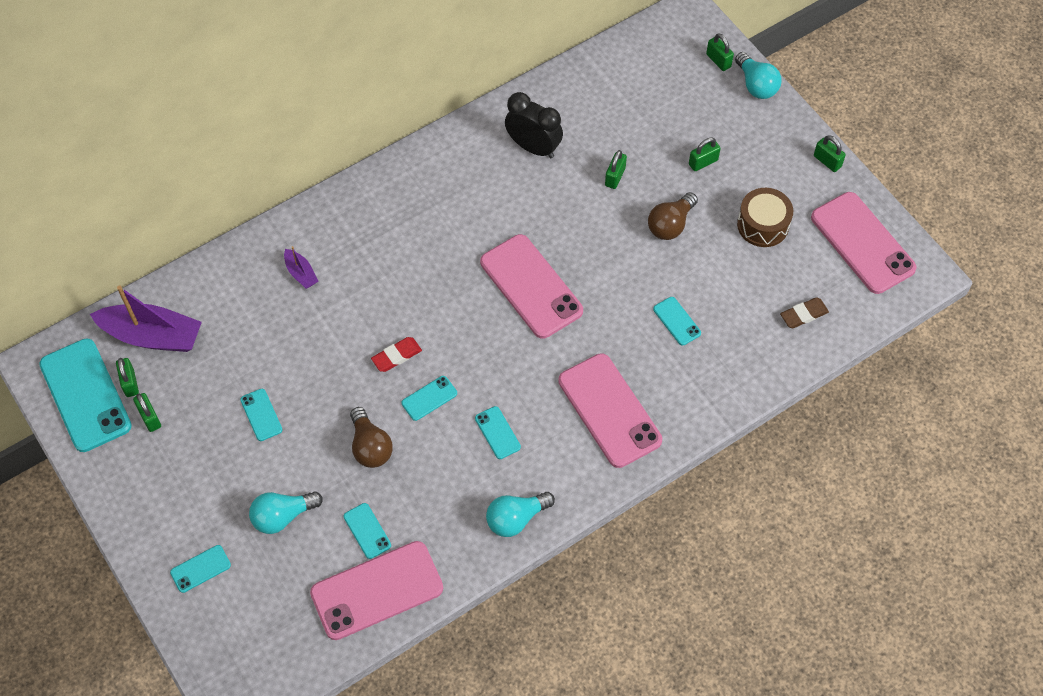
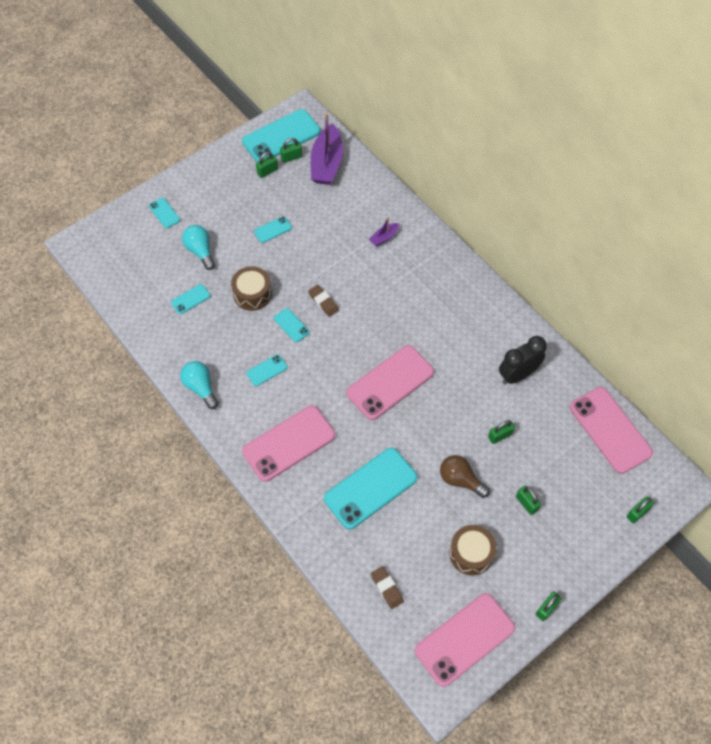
camera: 85 degrees right, 0 degrees up
(370, 446) = (252, 294): brown light bulb -> brown drum
(377, 590) = (148, 309): pink phone -> pink phone (610, 430)
(396, 356) = (323, 302): red eraser -> brown eraser
(533, 147) = (518, 375): black clock -> black clock turned 150 degrees counterclockwise
(615, 177) = (500, 436): green padlock -> green padlock turned 45 degrees counterclockwise
(677, 321) = (370, 488): turquoise phone -> turquoise phone, size x2.19
(756, 85) = (617, 546): turquoise light bulb -> none

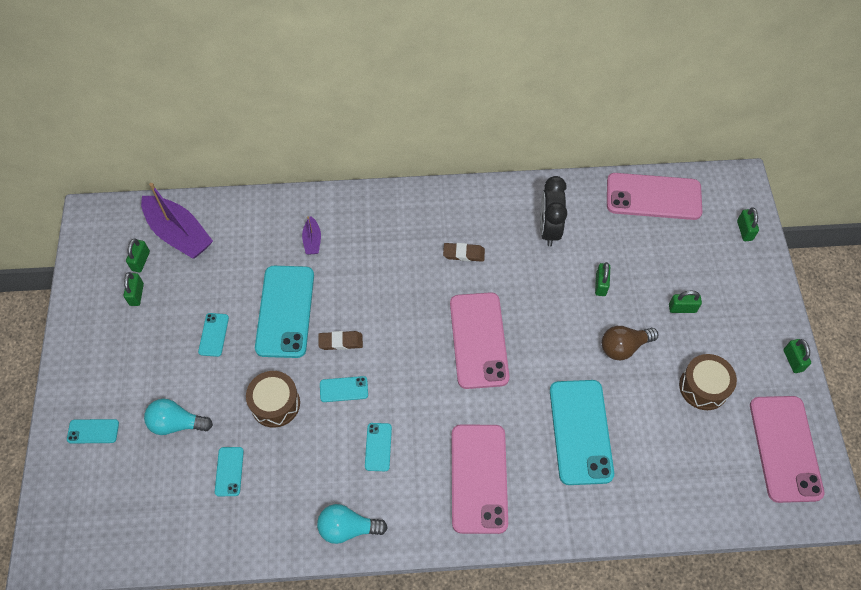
camera: 55 degrees left, 0 degrees up
(281, 137) = (106, 254): turquoise phone -> turquoise phone (285, 311)
(387, 588) = (695, 484): brown eraser -> brown eraser (463, 254)

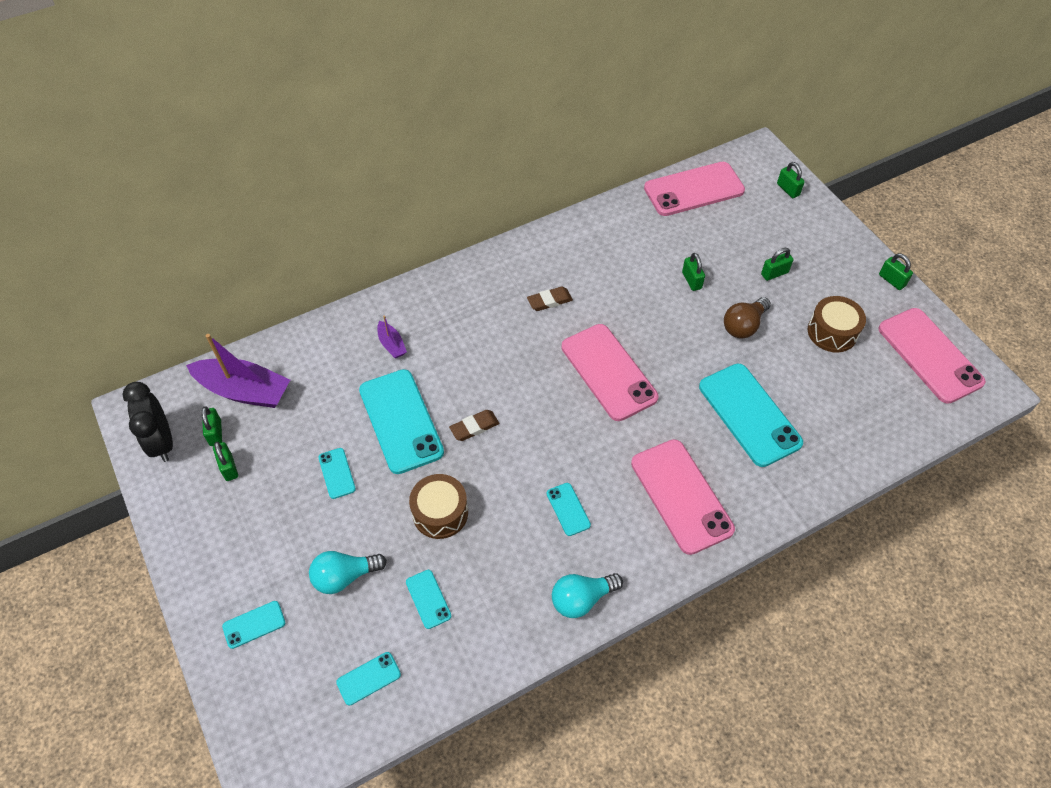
camera: 25 degrees left, 5 degrees down
(344, 389) = (503, 470): turquoise phone -> turquoise phone (368, 678)
(549, 229) = (616, 250): black clock -> black clock (162, 442)

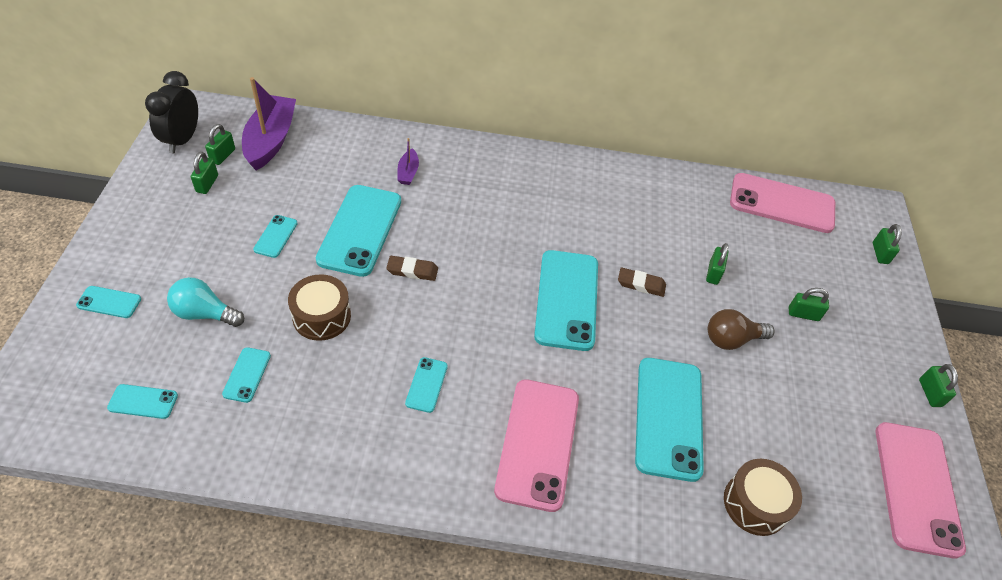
camera: 30 degrees right, 5 degrees down
(244, 391) = (271, 140): purple boat -> purple boat turned 135 degrees counterclockwise
(549, 301) = (567, 215): brown eraser -> brown eraser (641, 284)
(582, 599) = (367, 466): turquoise light bulb -> none
(608, 372) = (567, 299): pink phone -> turquoise phone
(832, 332) = (821, 400): brown drum -> brown drum (755, 503)

